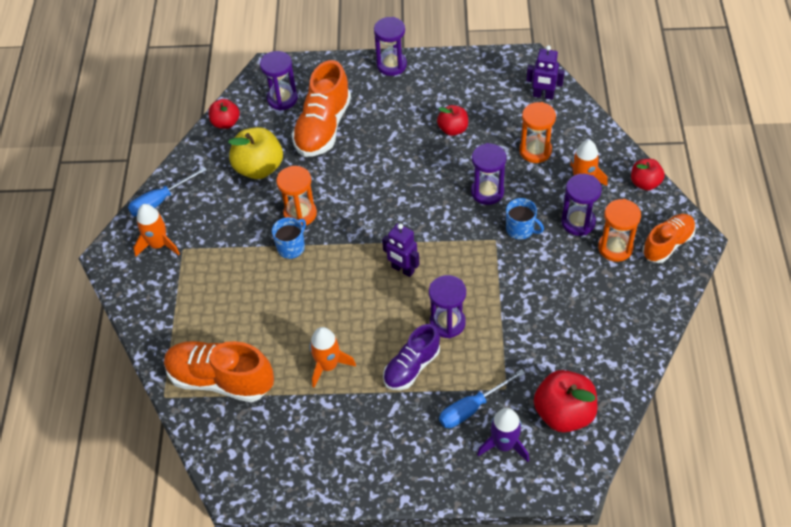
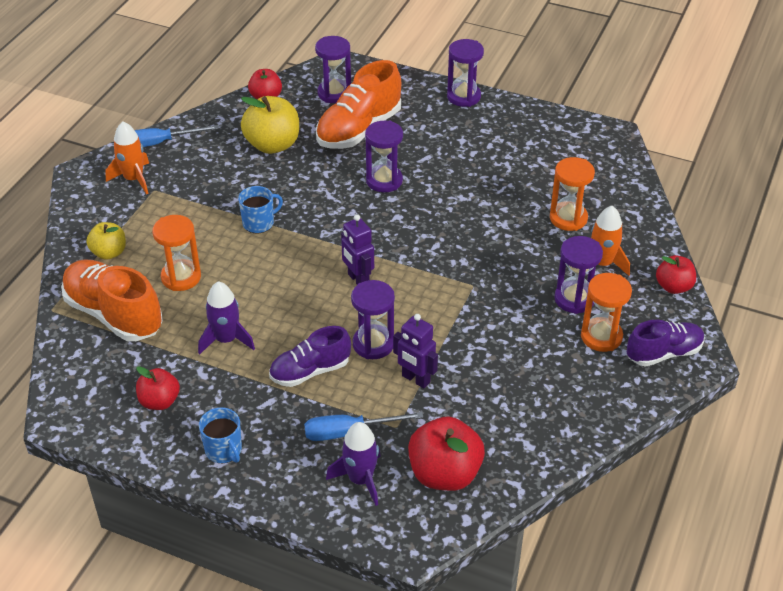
camera: 20 degrees right, 10 degrees down
(181, 323) = (109, 253): none -> yellow apple
(300, 214) = (286, 197): orange hourglass -> orange hourglass (181, 277)
(328, 366) = (226, 340): orange rocket -> purple rocket
(453, 129) = (491, 172): red apple -> red apple (159, 401)
(487, 192) = (492, 239): purple hourglass -> purple hourglass (384, 181)
(520, 229) = (506, 285): blue mug -> blue mug (224, 450)
(543, 95) = (609, 171): purple robot -> purple robot (415, 379)
(667, 244) = (664, 353): orange shoe -> purple shoe

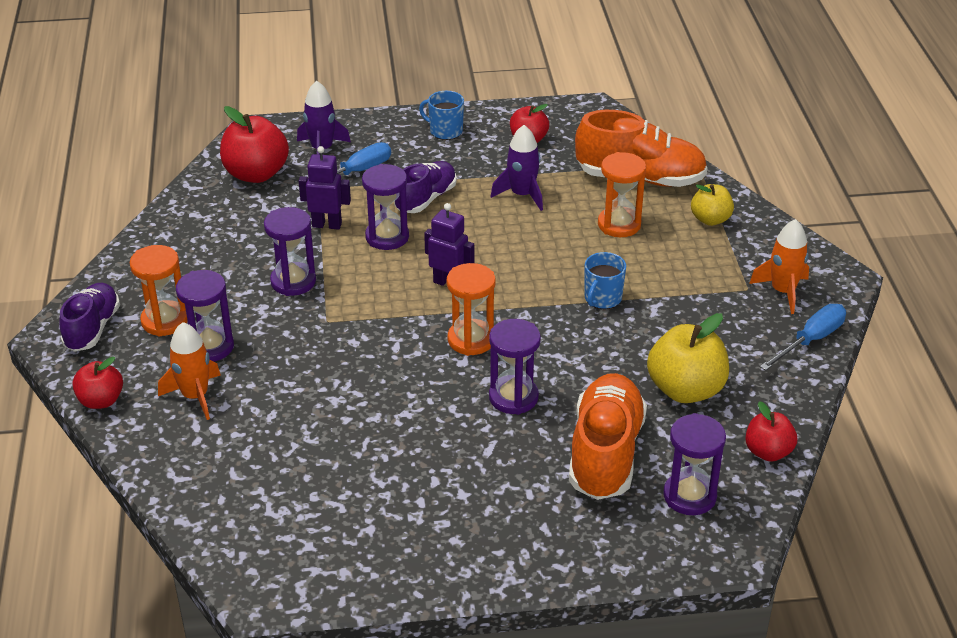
camera: 150 degrees right, 5 degrees down
(463, 97) = (511, 569): purple hourglass -> purple hourglass (293, 281)
(568, 218) = (261, 436): orange hourglass -> orange hourglass (471, 340)
(664, 353) = (92, 328): purple shoe -> purple shoe turned 150 degrees clockwise

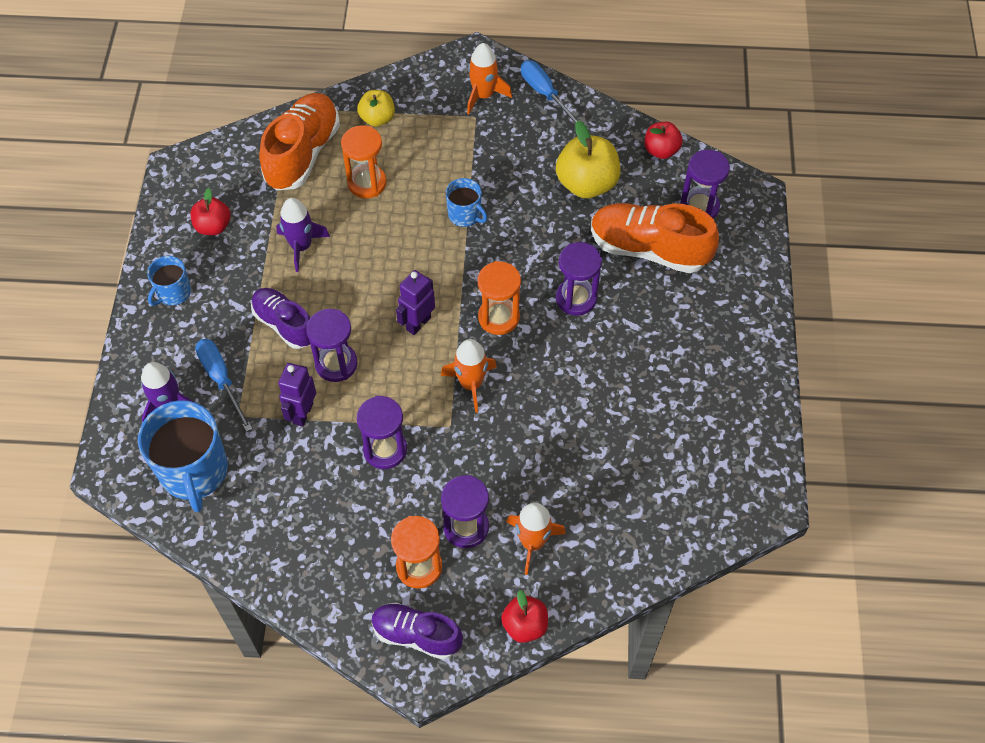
camera: 80 degrees left, 20 degrees up
(256, 174) = (194, 471): red apple -> blue mug
(381, 329) = (471, 384): none -> orange rocket

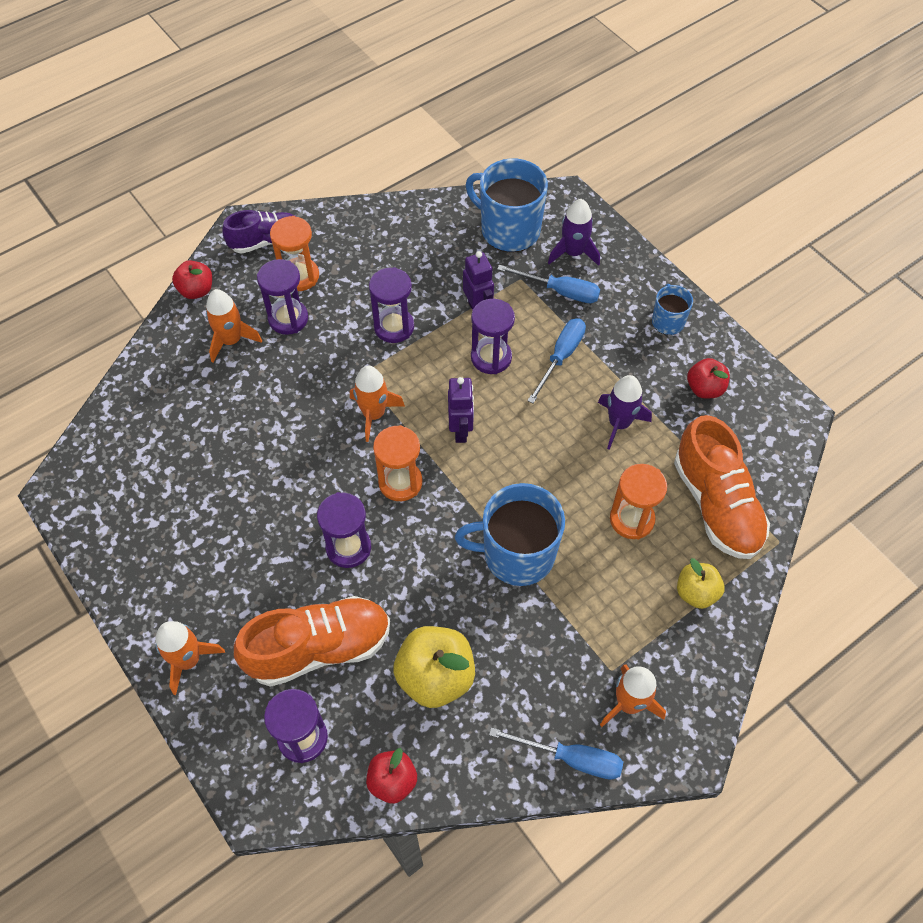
camera: 140 degrees right, 0 degrees up
(284, 324) = (561, 357): purple shoe -> blue screwdriver
(465, 215) = (517, 554): blue mug -> blue mug, size x1.89
(744, 301) = (188, 660): none -> orange rocket

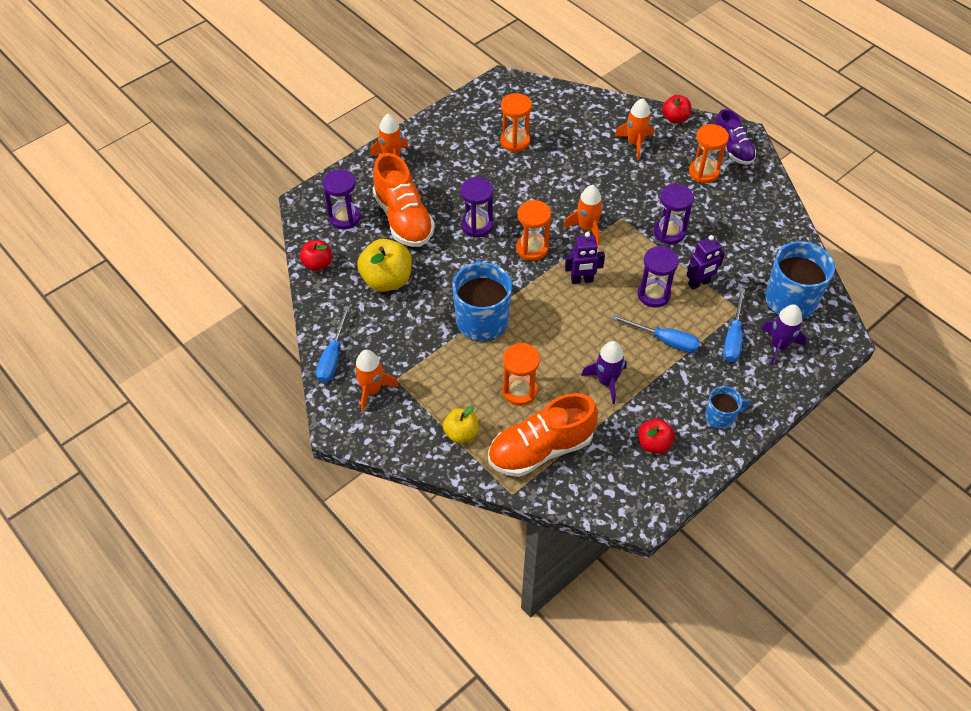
camera: 85 degrees right, 5 degrees down
(193, 484) = (515, 141): none -> orange hourglass
(288, 319) = (662, 171): purple hourglass -> none

